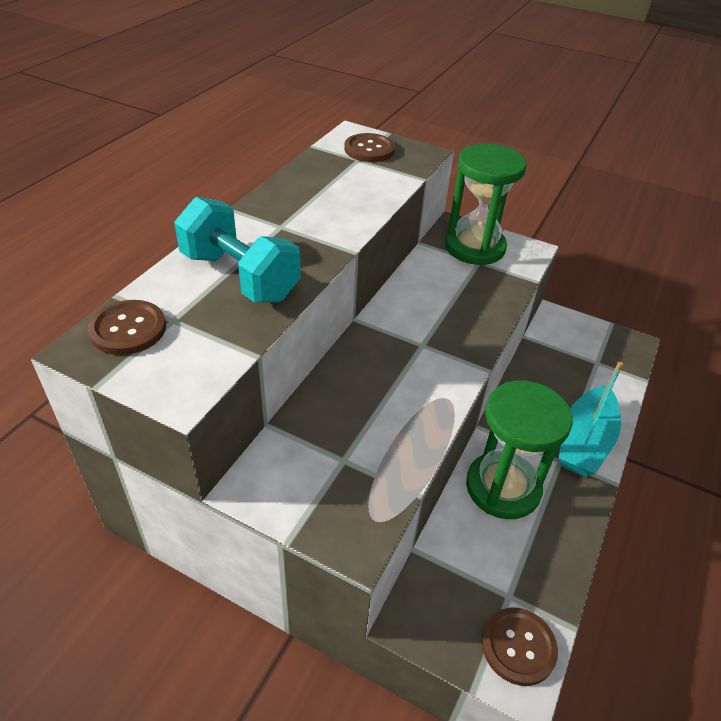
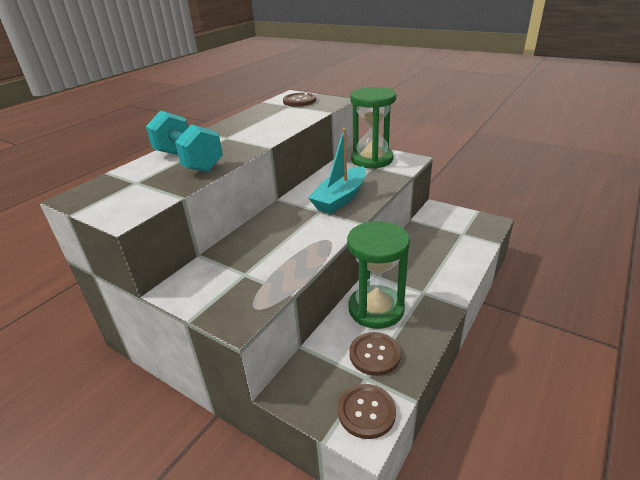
camera: 10 degrees right, 10 degrees down
(128, 329) = (105, 187): brown button -> brown button (374, 354)
(584, 441) = (444, 281): turquoise boat -> turquoise boat (340, 198)

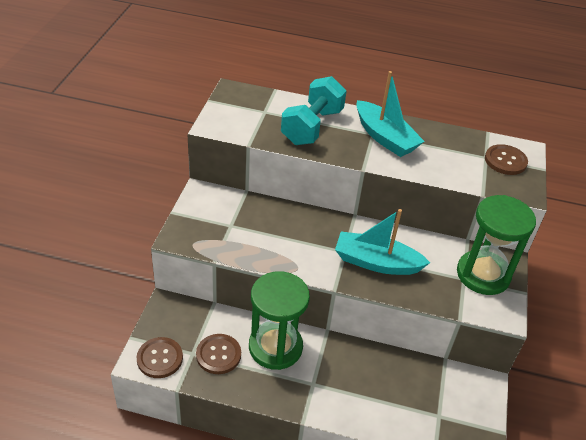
camera: 65 degrees right, 10 degrees up
(236, 133) = (385, 137): none -> turquoise boat

